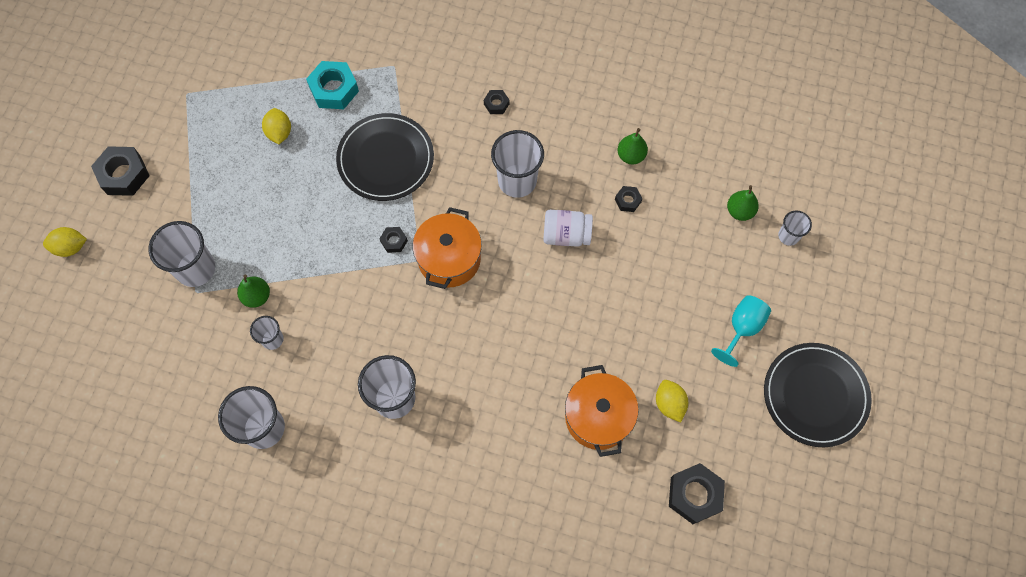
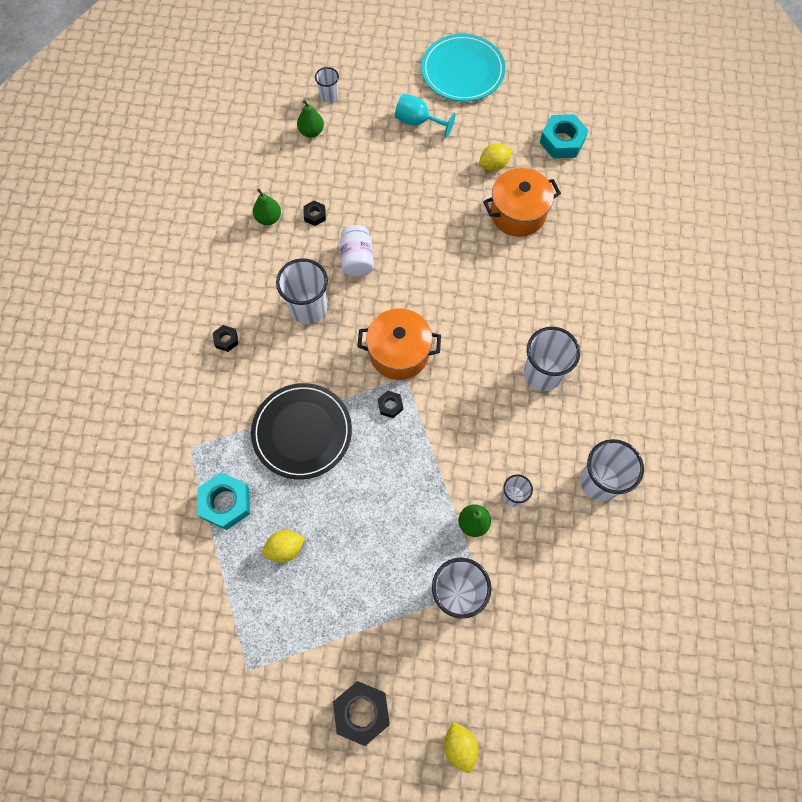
camera: 100 degrees left, 0 degrees up
(694, 495) = (562, 141): black nut -> turquoise nut
(815, 395) = (462, 71): black plate -> turquoise plate

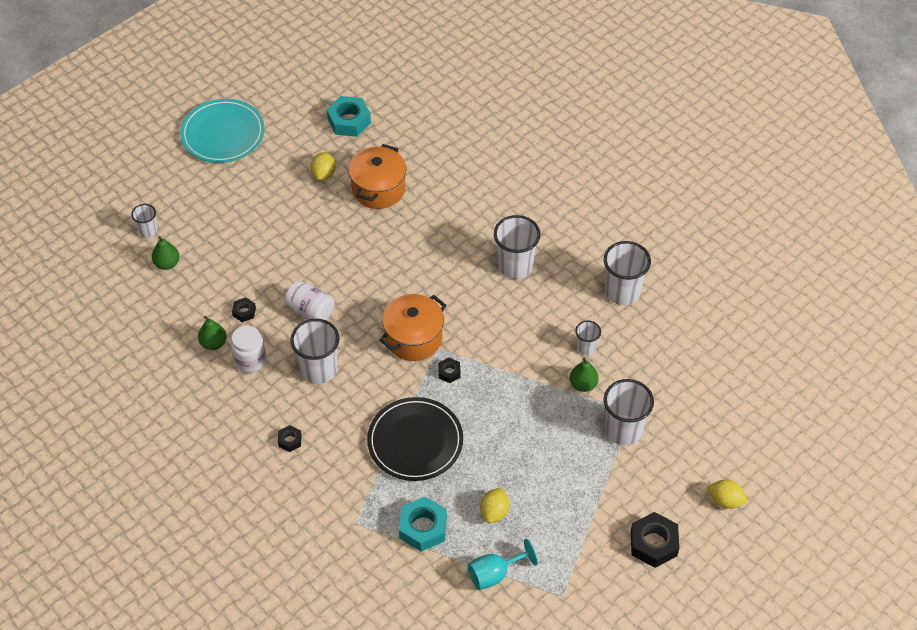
camera: 50 degrees left, 15 degrees down
(275, 255) = (250, 360): none -> white jar
(418, 122) = (235, 192): turquoise goblet -> turquoise goblet (494, 574)

